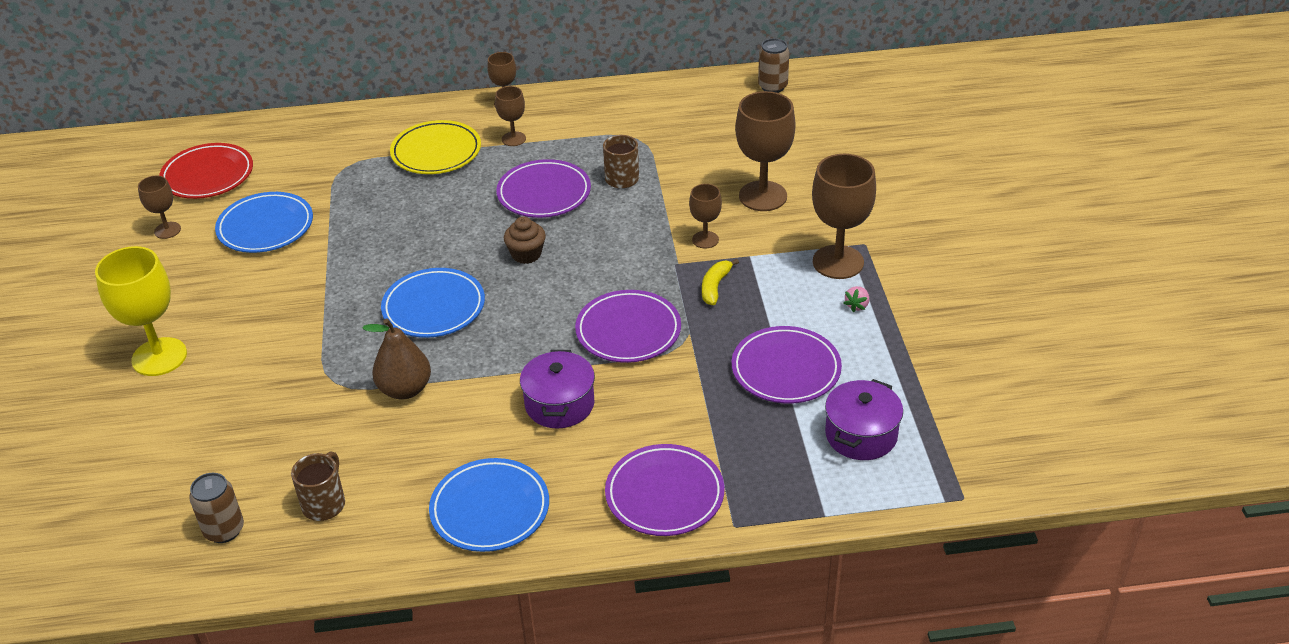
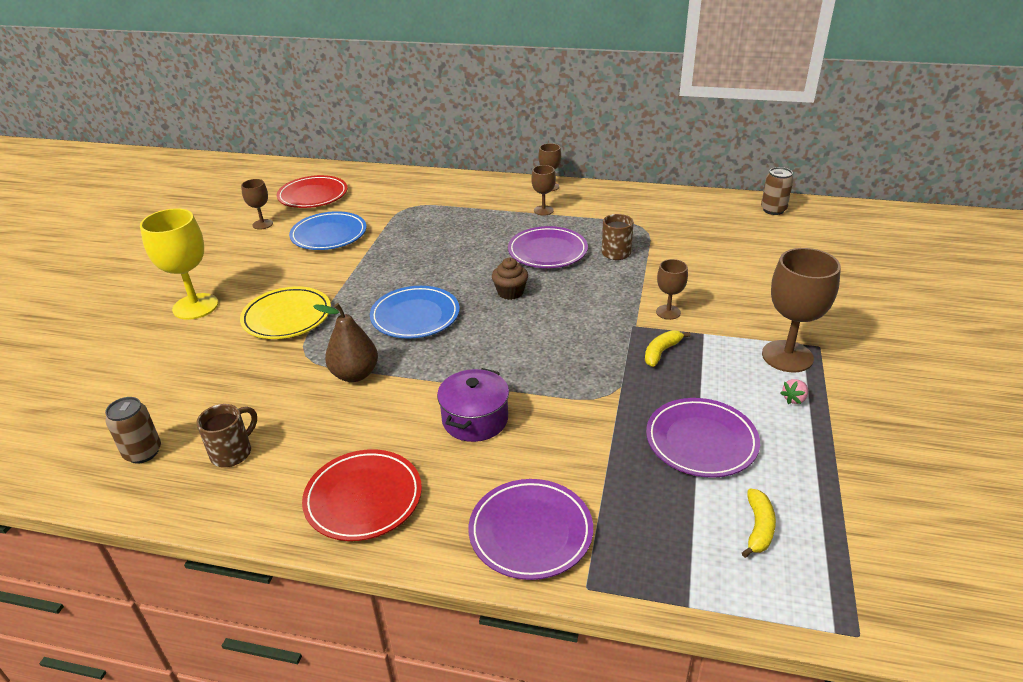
camera: 20 degrees right, 5 degrees down
(436, 152) = (480, 209): yellow plate -> yellow plate (287, 317)
(490, 509) = (363, 498): blue plate -> red plate
(628, 331) = (566, 371): purple plate -> none
(763, 196) = (734, 288): brown goblet -> none
(861, 435) = (758, 528): purple pot -> yellow banana

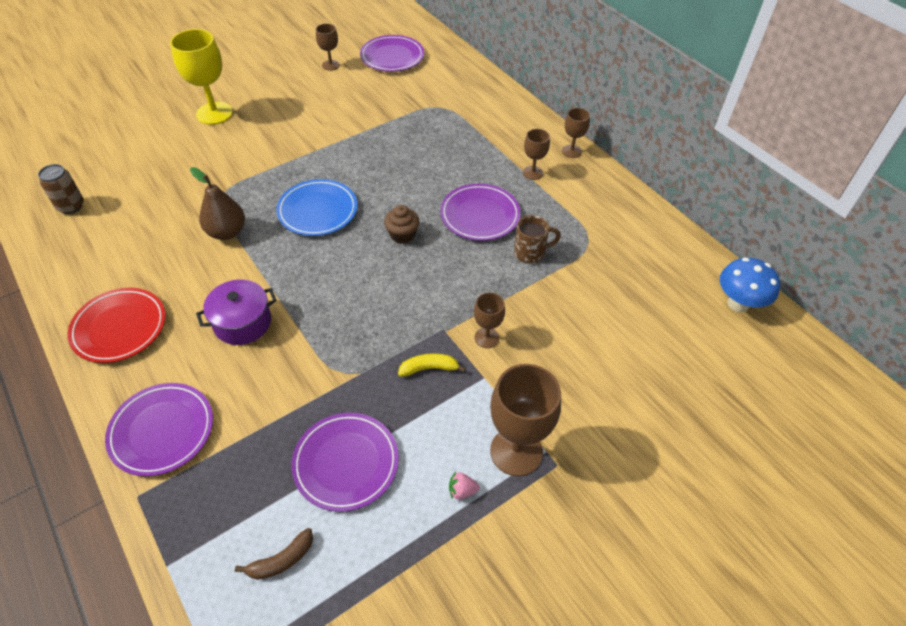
camera: 40 degrees right, 15 degrees up
(233, 452) = (105, 240): brown mug -> none
(287, 317) = (249, 157): yellow plate -> none
(313, 196) = (392, 57): red plate -> purple plate
(329, 235) = (357, 101): blue plate -> none
(758, 528) = (282, 560): yellow banana -> brown banana
(773, 210) = (738, 304): brown can -> blue mushroom

